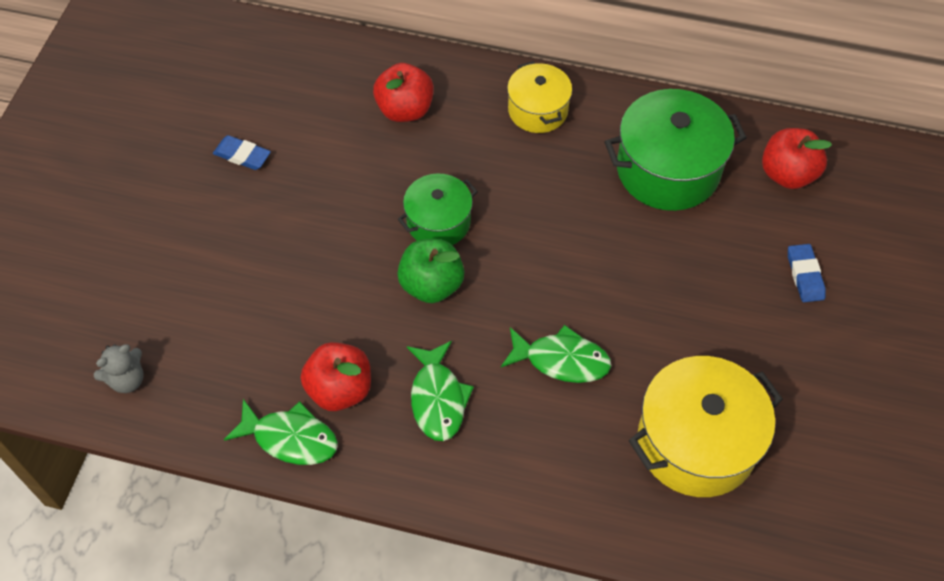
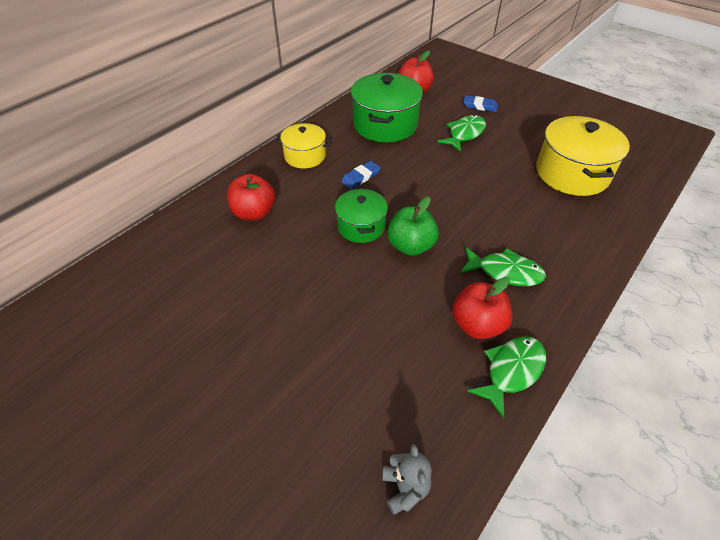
camera: 65 degrees left, 10 degrees down
(242, 155) = (218, 319): blue eraser -> blue eraser (360, 177)
(561, 360) = (497, 206): green fish -> green fish (464, 134)

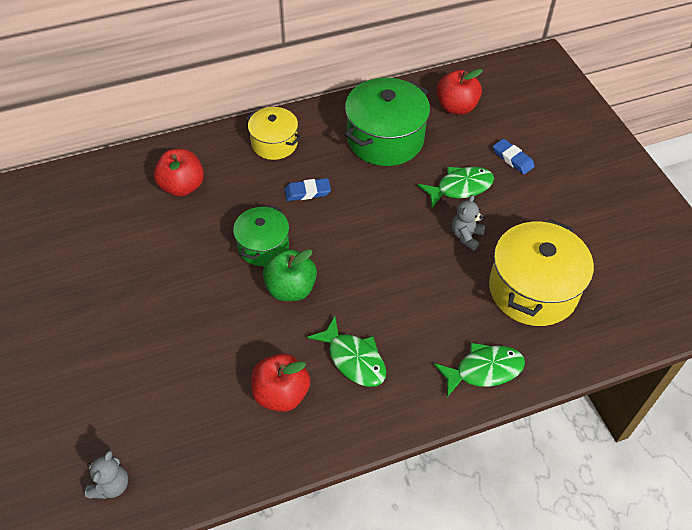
camera: 30 degrees right, 5 degrees up
(498, 160) = (466, 236): none -> grey teddy bear
(511, 371) = (271, 449): green fish -> green fish (484, 370)

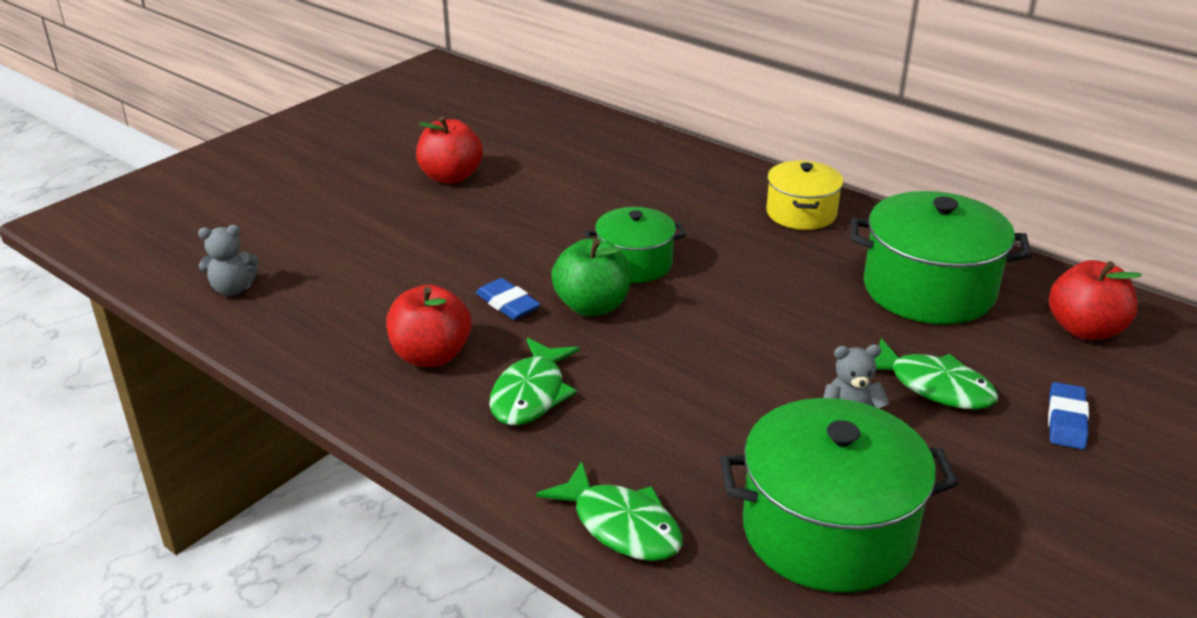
camera: 60 degrees right, 20 degrees down
(182, 186) = (658, 182): red apple -> red apple (451, 177)
(307, 192) = (756, 263): blue eraser -> blue eraser (508, 303)
(533, 289) = (827, 531): yellow pot -> green pot

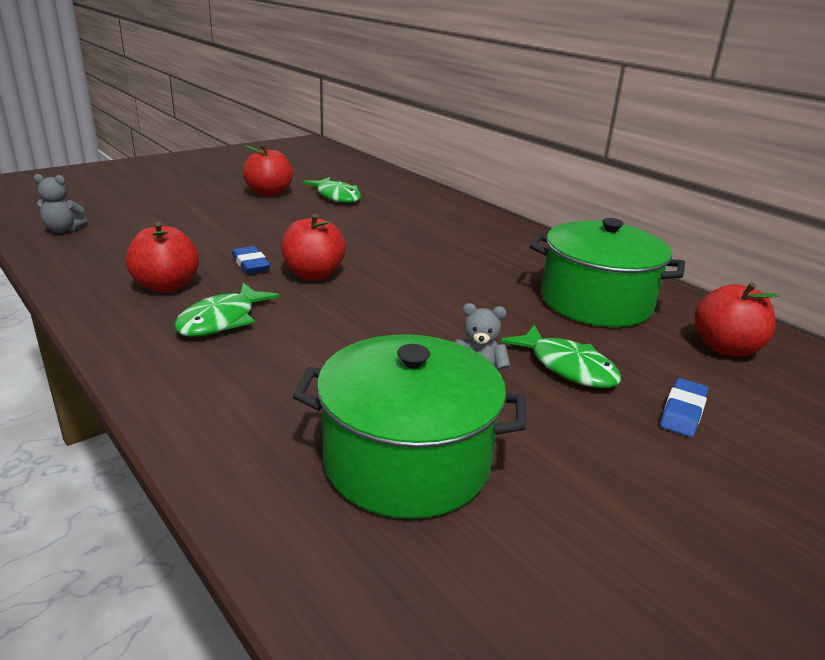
camera: 10 degrees right, 5 degrees down
(592, 306) = (313, 274): green apple -> red apple
(621, 525) = (221, 423): green fish -> green fish (336, 196)
(634, 264) = (365, 255): green pot -> none
(801, 213) = (515, 243): yellow pot -> none

